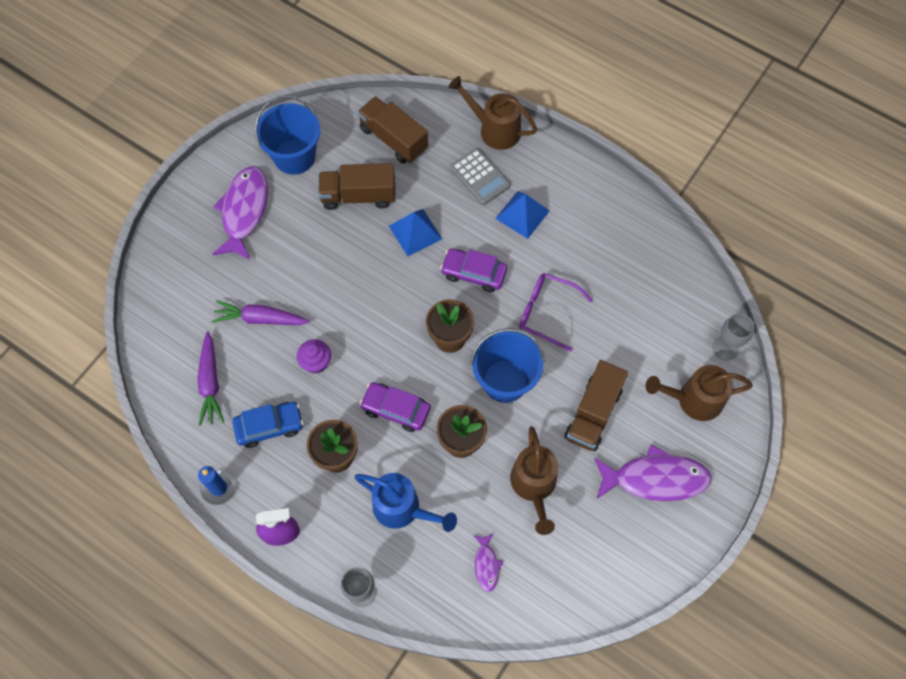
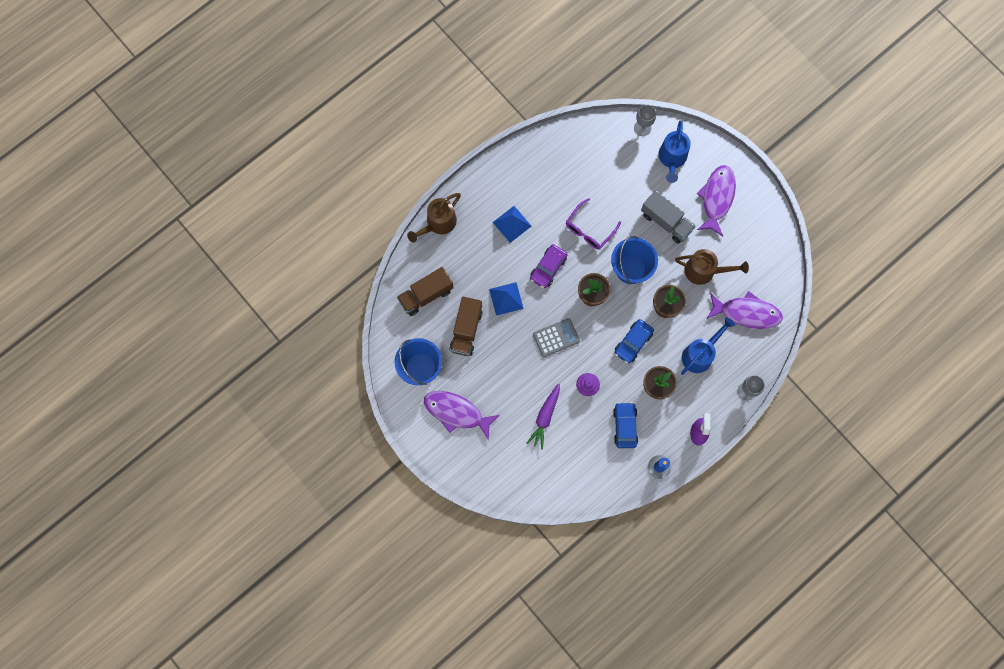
camera: 75 degrees left, 10 degrees up
(210, 383) = (584, 459): purple carrot -> none
(396, 409) = (633, 342): purple car -> blue car
(480, 177) = (474, 244): grey calculator -> grey calculator (556, 337)
(486, 565) = (746, 313): purple fish -> purple fish, size x2.07
(593, 414) = (666, 221): brown truck -> grey truck
(693, 400) = (672, 159): brown watering can -> blue watering can

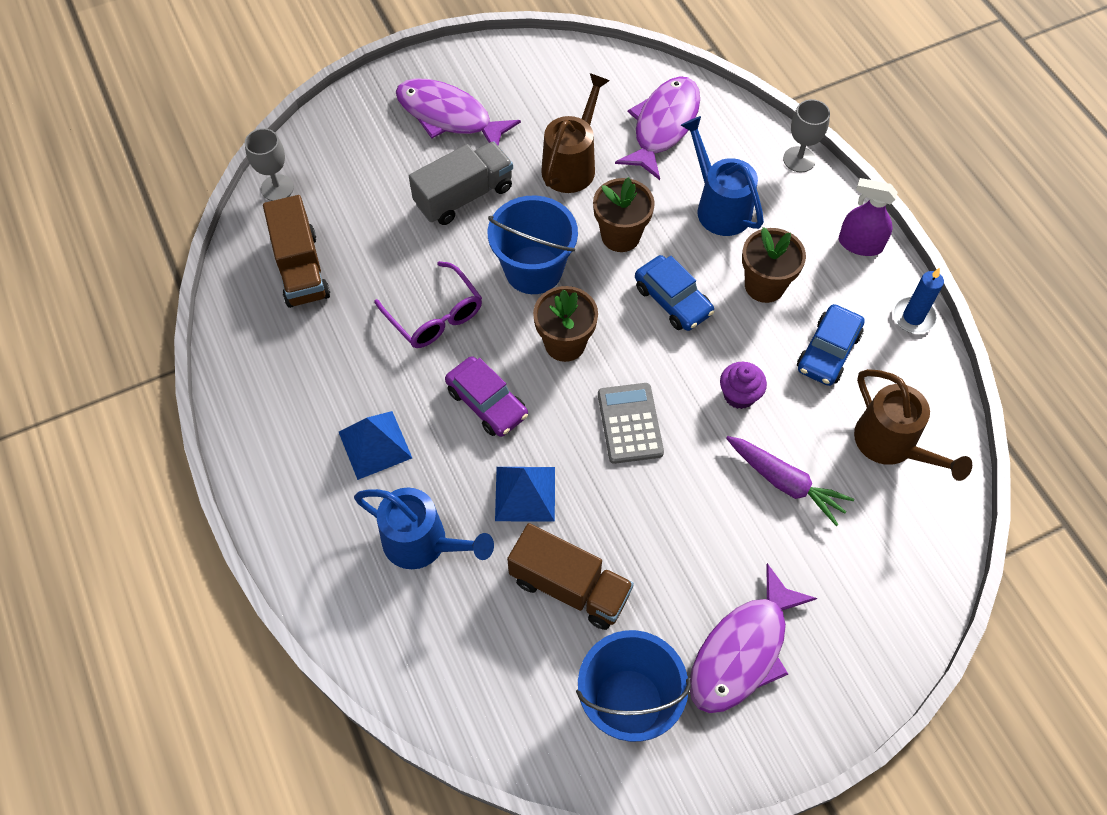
camera: 75 degrees left, 15 degrees down
(426, 295) = (469, 651): brown truck -> brown truck (301, 268)
(438, 224) = (321, 587): brown watering can -> brown watering can (892, 445)
(625, 426) = (828, 352): blue car -> blue car turned 75 degrees counterclockwise
(672, 159) = (354, 160): blue watering can -> blue watering can (424, 544)

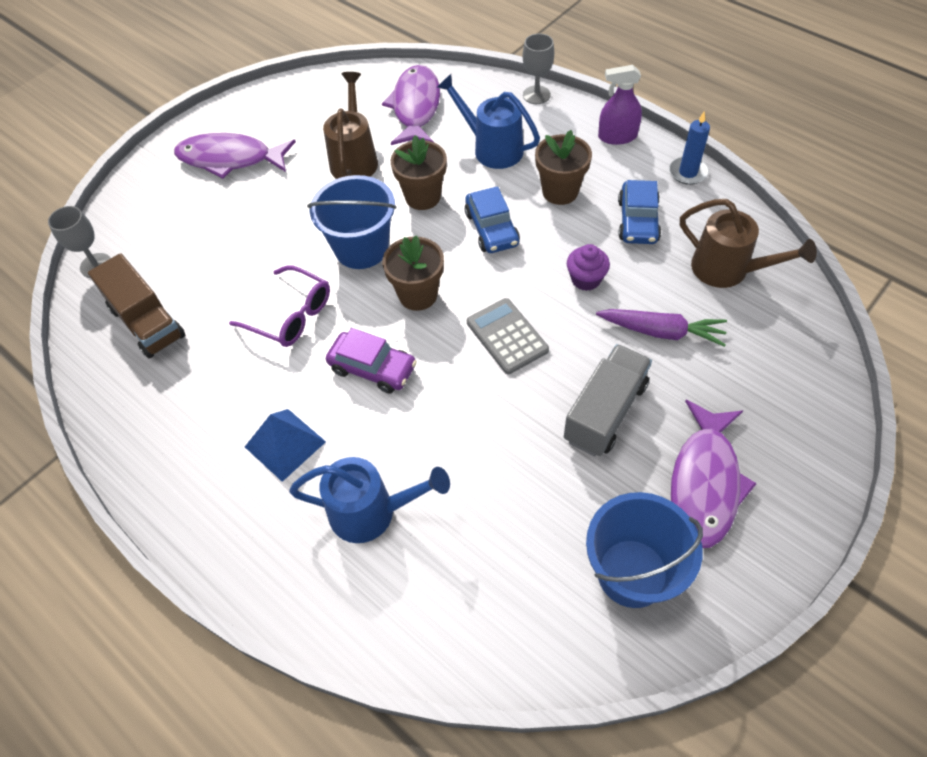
camera: 20 degrees left, 5 degrees down
(464, 196) = (272, 213): grey truck -> grey truck (605, 412)
(525, 493) = (445, 430): blue pyramid -> none
(570, 587) = (526, 493): brown truck -> none
(672, 300) = (491, 229): blue car -> blue car turned 45 degrees clockwise

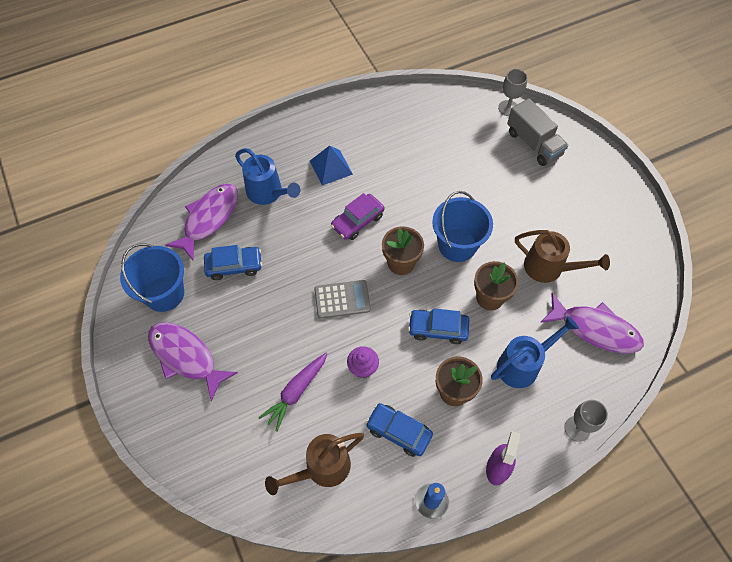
camera: 110 degrees right, 5 degrees up
(147, 322) = (449, 124): brown truck -> none
(230, 159) = (580, 194): purple fish -> purple fish (209, 219)
(291, 315) = (419, 192): purple glasses -> none
(372, 512) = (268, 193): blue watering can -> blue watering can turned 75 degrees counterclockwise
(529, 494) = (234, 266): none -> blue car
(605, 412) = (259, 328): grey truck -> grey truck (533, 143)

